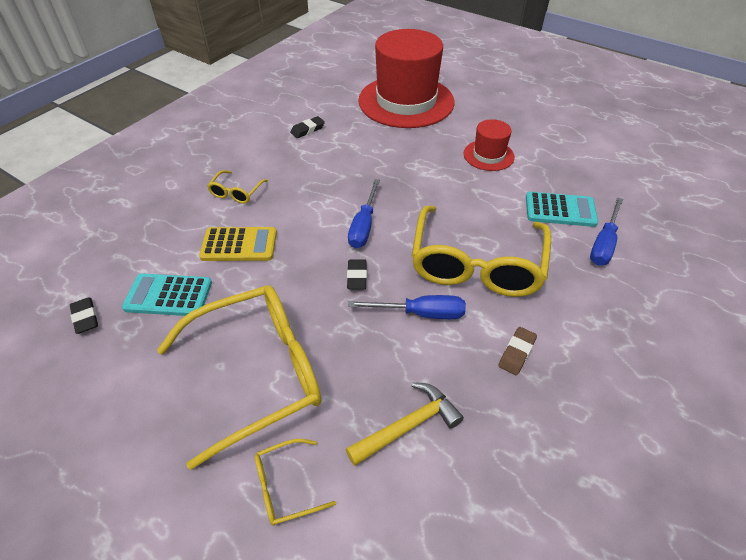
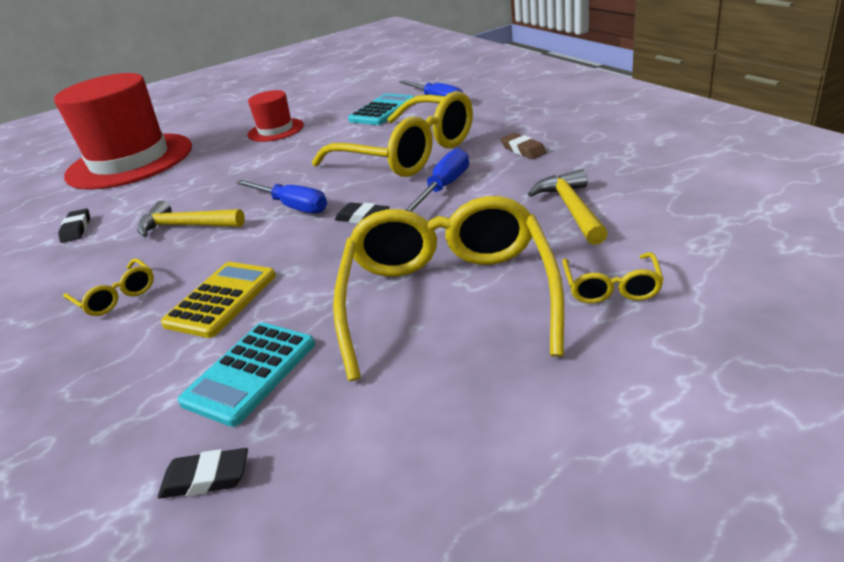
camera: 60 degrees left, 15 degrees down
(322, 181) = (186, 226): none -> yellow hammer

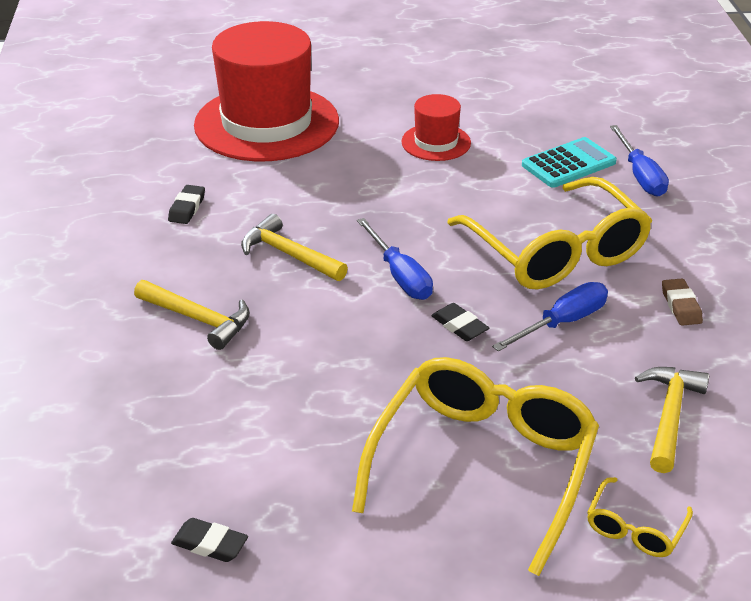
camera: 20 degrees right, 5 degrees up
(116, 296) = (198, 319): yellow glasses -> yellow hammer
(221, 300) = (286, 368): yellow calculator -> none
(250, 373) = (279, 462): turquoise calculator -> none

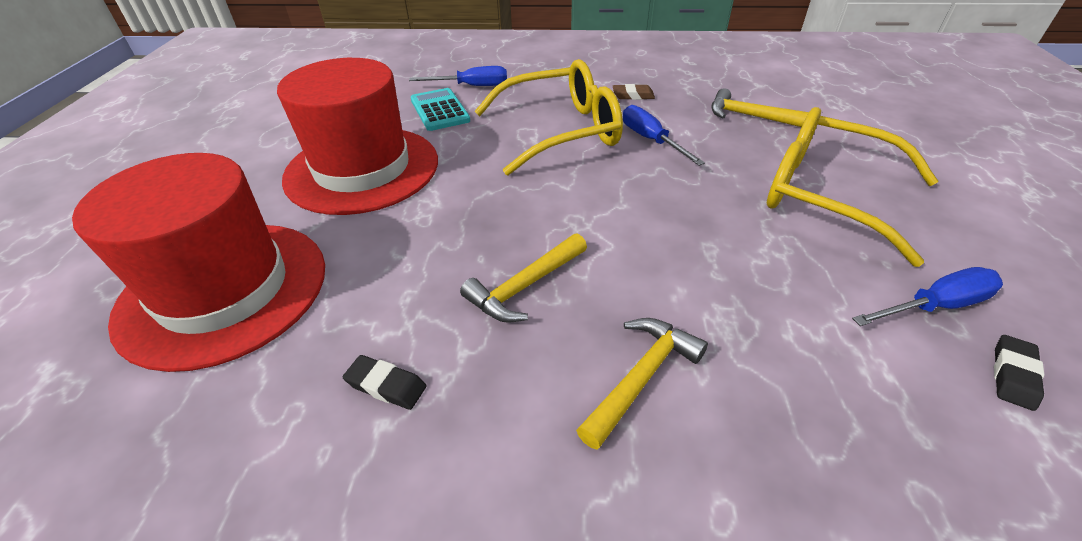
camera: 80 degrees left, 5 degrees up
(400, 276) = (578, 212): blue screwdriver -> blue screwdriver (935, 306)
(436, 142) = (362, 169): red hat -> red hat, size x2.13
(459, 326) = (655, 186): black eraser -> none
(635, 528) = (863, 143): yellow glasses -> none

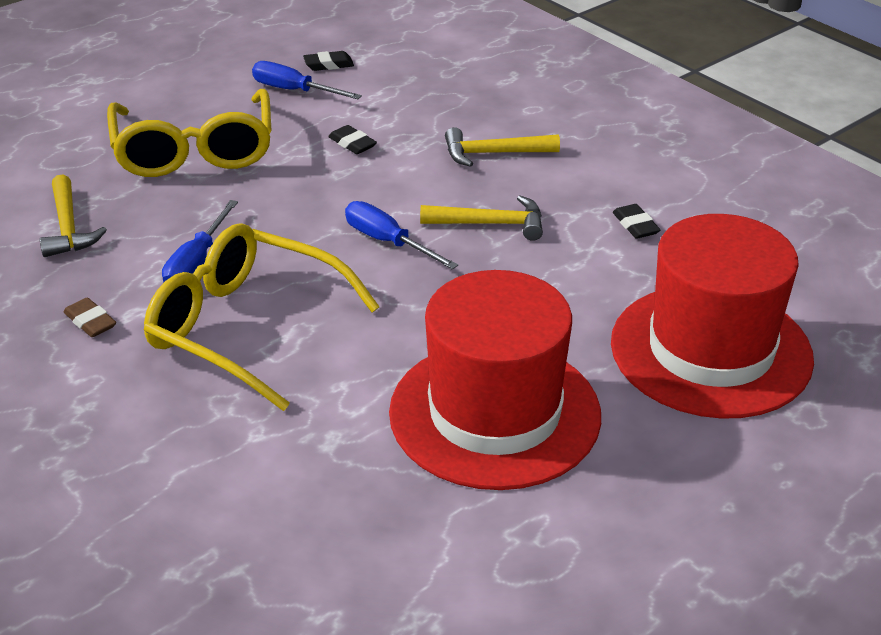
camera: 135 degrees left, 5 degrees down
(439, 110) = (308, 454): turquoise calculator -> none
(472, 86) = (206, 476): blue screwdriver -> blue screwdriver (388, 242)
(763, 284) = (352, 144): none -> black eraser

